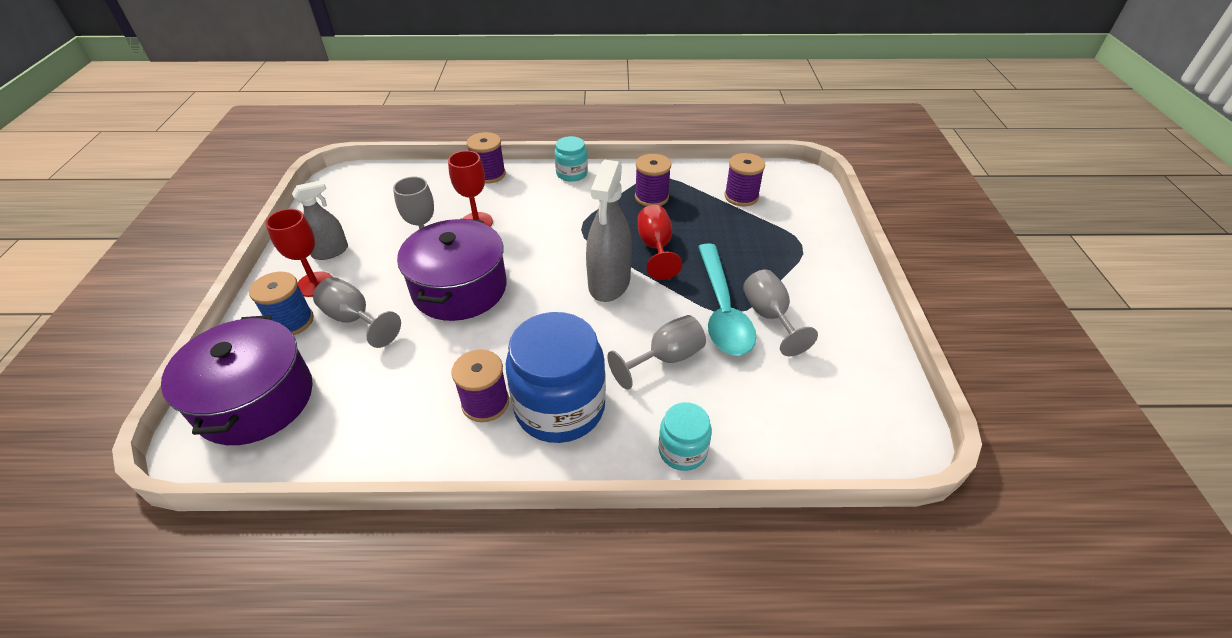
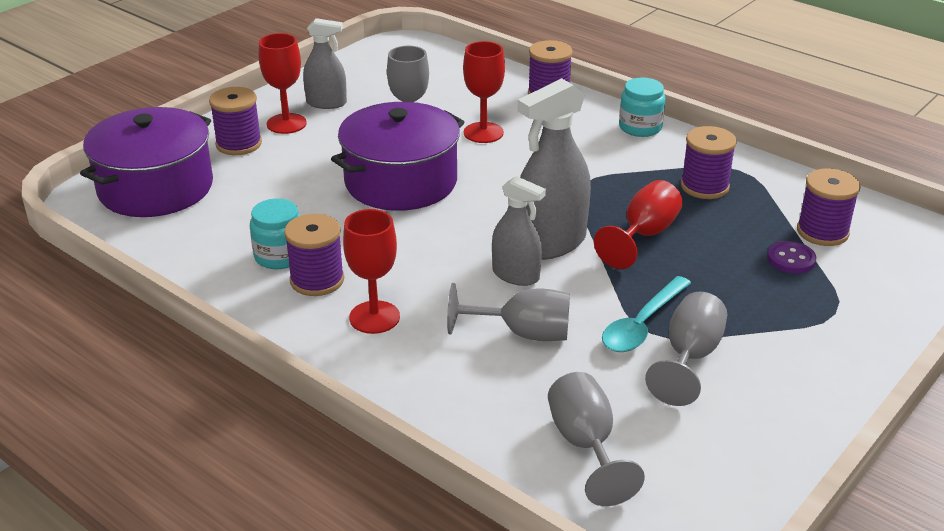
camera: 40 degrees right, 10 degrees down
(291, 321) = (239, 144): blue spool -> purple spool
(354, 319) = (287, 165): grey goblet -> grey goblet (585, 445)
(560, 407) = (374, 317): blue jar -> red goblet
(614, 318) = (516, 275): none -> grey spray bottle
(682, 450) = (441, 411): turquoise jar -> turquoise jar (279, 256)
(722, 310) = (642, 324): turquoise spoon -> turquoise spoon, size x0.66
(746, 222) = (791, 259): none -> purple button

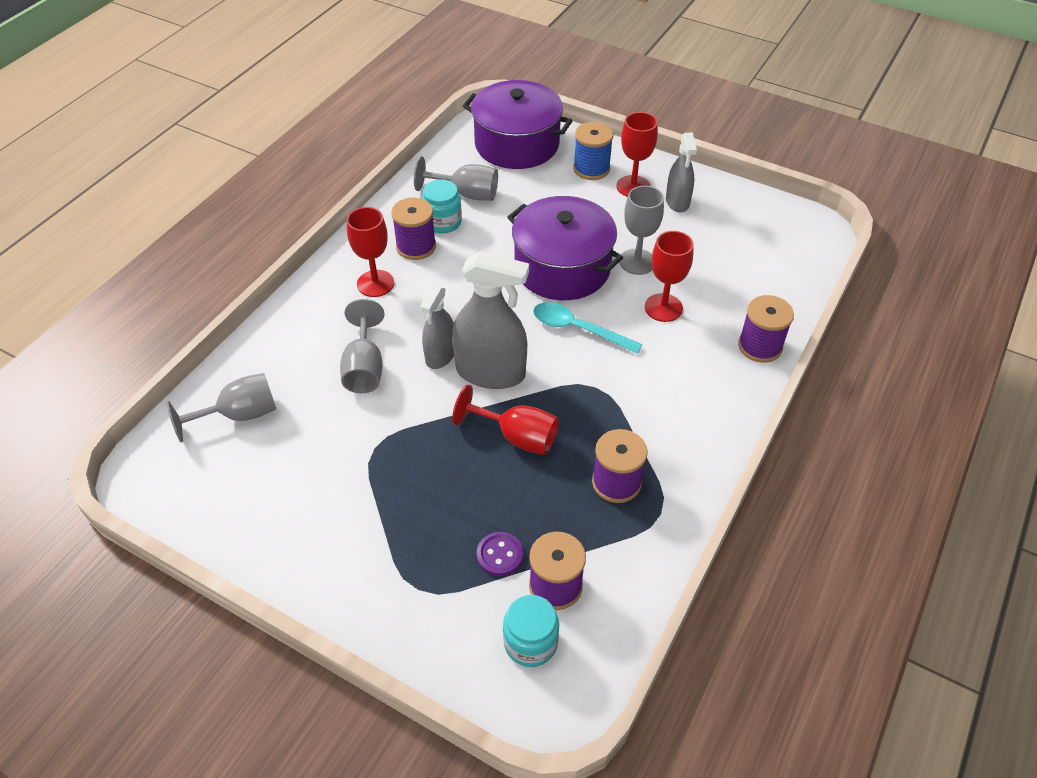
camera: 80 degrees right, 15 degrees up
(239, 144) = (591, 169): purple spool -> blue spool
(550, 243) = (490, 372): grey spray bottle -> grey spray bottle turned 150 degrees clockwise
(640, 127) = (719, 424): turquoise jar -> turquoise jar (530, 642)
(642, 324) = (383, 441): turquoise spoon -> turquoise spoon (578, 329)
(689, 357) = (343, 475): grey goblet -> grey goblet (466, 194)

